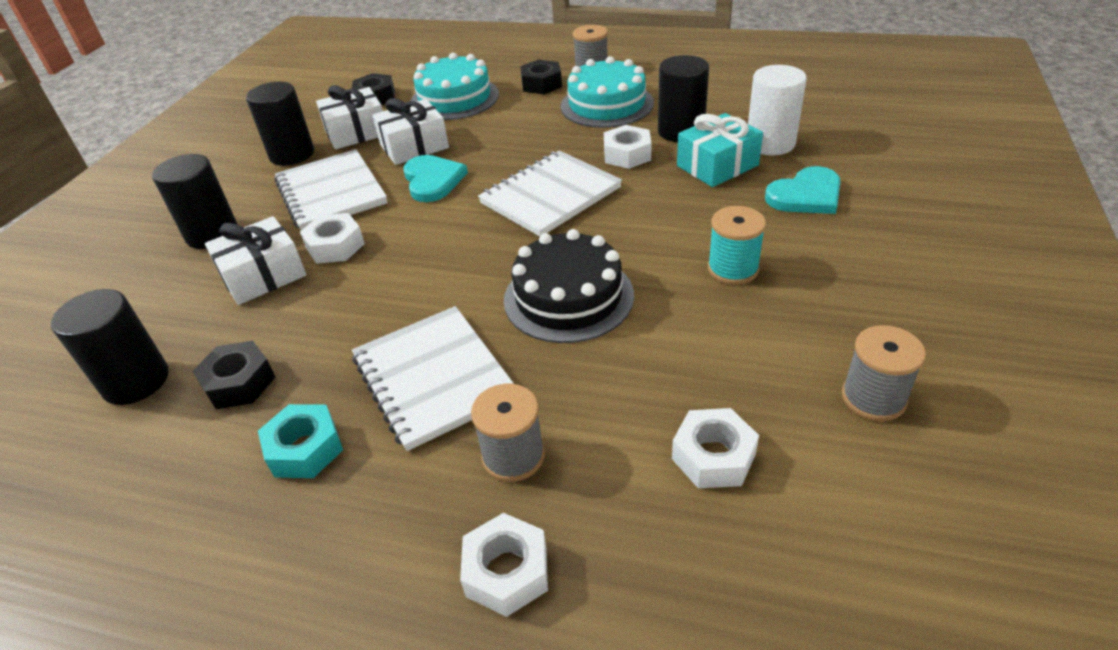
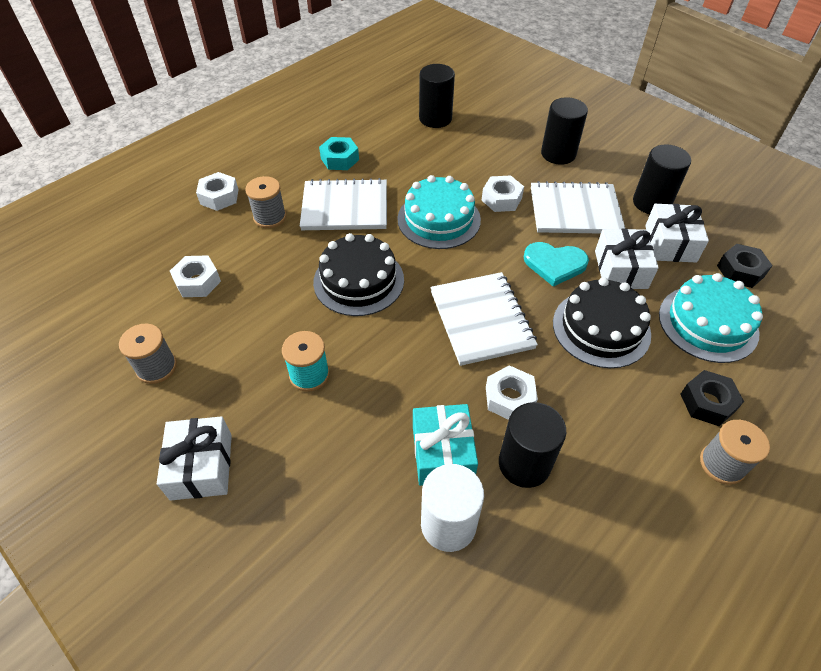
camera: 115 degrees right, 10 degrees up
(239, 383) = (404, 147): black nut -> none
(263, 276) = (493, 167): white gift -> white gift (201, 466)
(503, 137) = (601, 328): none -> black cake
(607, 104) = (623, 434): turquoise cake -> turquoise cake (439, 219)
(806, 195) = (348, 486): turquoise heart -> none

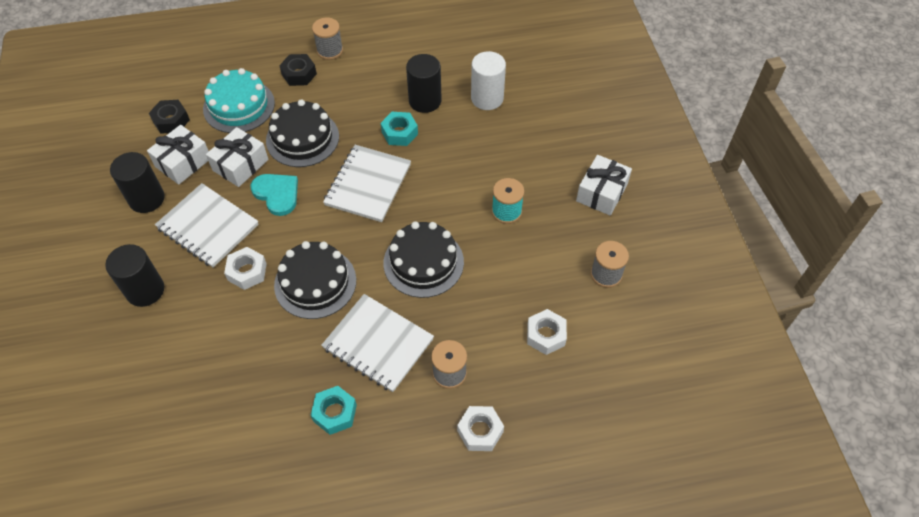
camera: 145 degrees left, 5 degrees up
(435, 118) = (193, 414): black cylinder -> none
(439, 219) = (315, 282): turquoise cake -> black cake
(443, 453) = (462, 127): turquoise gift -> none
(509, 398) = (399, 133): white nut -> turquoise nut

